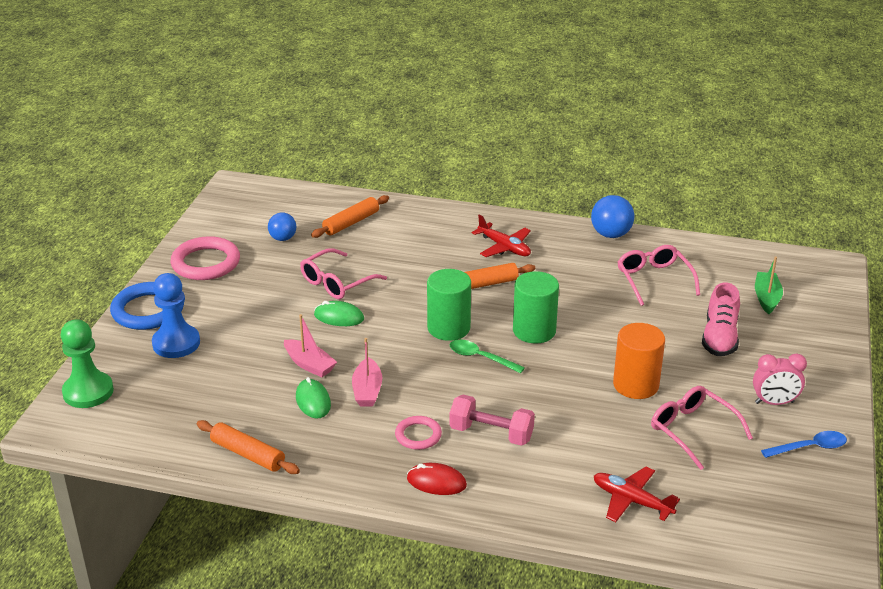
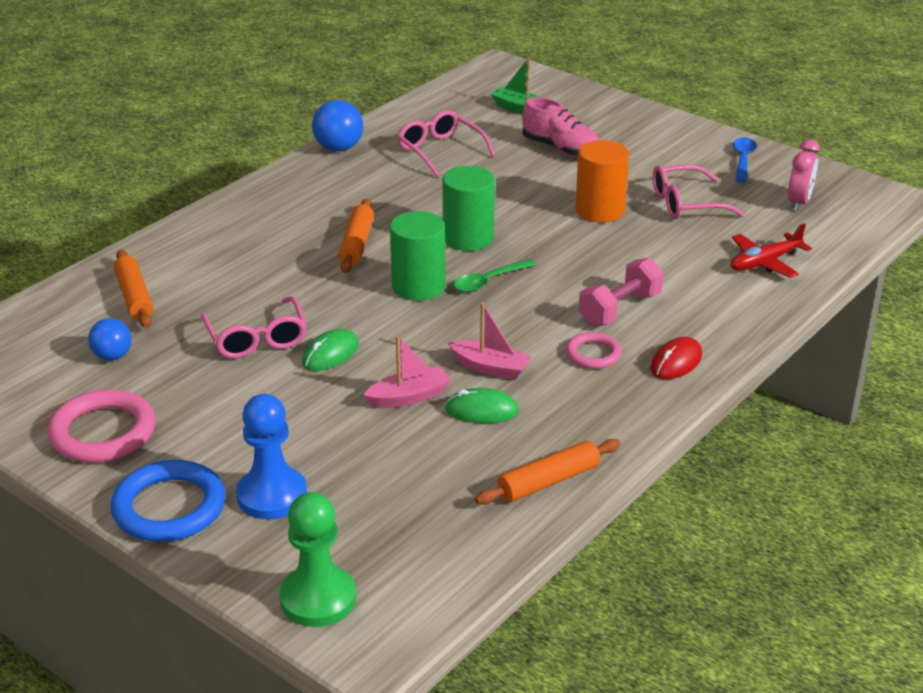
camera: 65 degrees left, 0 degrees up
(504, 247) = (298, 212): red plane -> none
(654, 279) = (440, 151): pink glasses -> pink glasses turned 45 degrees clockwise
(774, 402) = (673, 155): pink clock -> pink clock (799, 203)

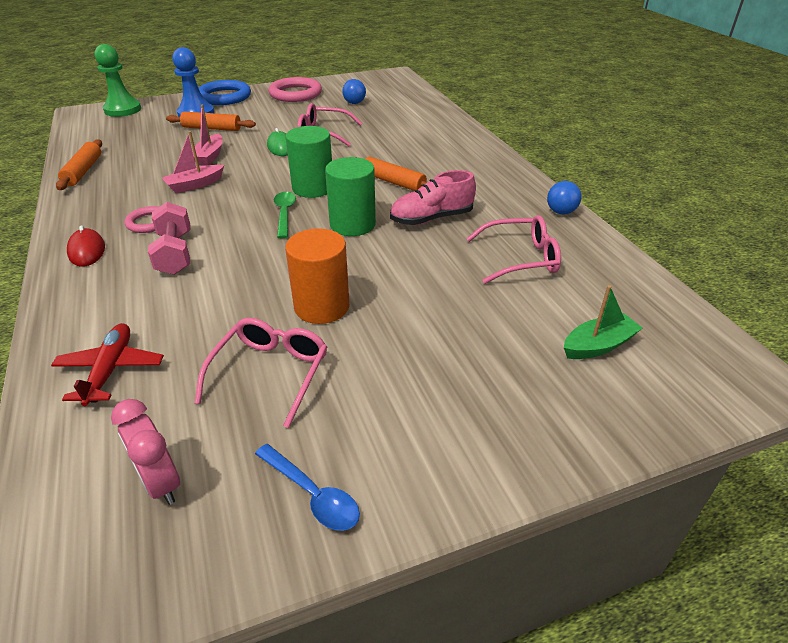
camera: 120 degrees right, 5 degrees up
(134, 297) = (405, 114): orange rolling pin -> orange rolling pin (212, 128)
(338, 148) = (561, 212): blue ball -> blue ball, size x0.66
(481, 410) = (165, 171): green mouse -> none
(561, 149) = (471, 335): pink shoe -> pink shoe (431, 218)

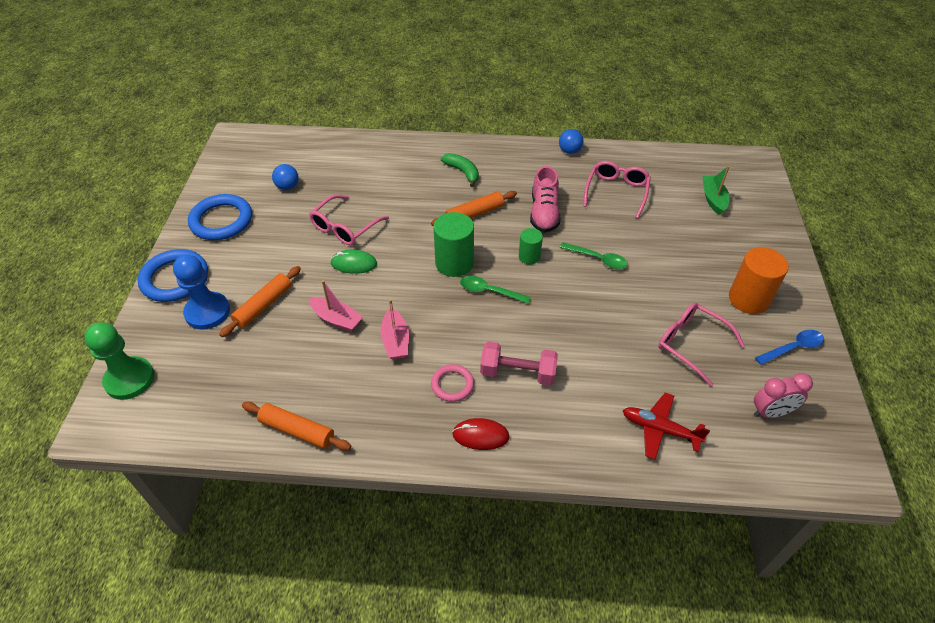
camera: 65 degrees left, 10 degrees up
(295, 94) = (221, 220): pink ring -> blue ring
(322, 306) = (630, 302): orange cylinder -> orange cylinder (748, 299)
(352, 224) = (529, 256): green cylinder -> green cylinder, size x0.57
(382, 268) = (598, 259): none -> green spoon
(451, 163) = (462, 172): none -> green banana

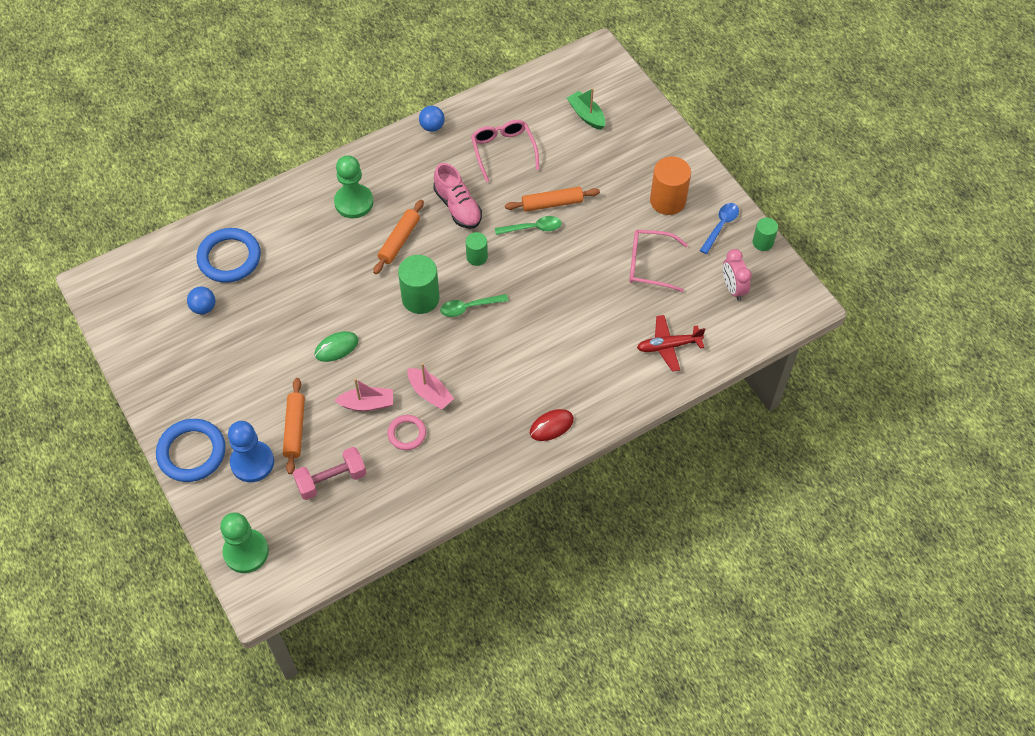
camera: 35 degrees left, 10 degrees up
(221, 220) = (175, 376): blue ring -> blue ring (229, 258)
(297, 430) = (417, 505): orange rolling pin -> orange rolling pin (552, 203)
(344, 227) = (297, 318): pink glasses -> none
(452, 384) = (501, 401): pink ring -> pink ring (407, 434)
(462, 172) = (354, 202): green banana -> green pawn
(517, 373) = (542, 363): pink dumbbell -> pink dumbbell (331, 480)
(771, 412) = (733, 288): pink clock -> pink clock turned 120 degrees clockwise
(834, 386) = (763, 242): none -> green cylinder

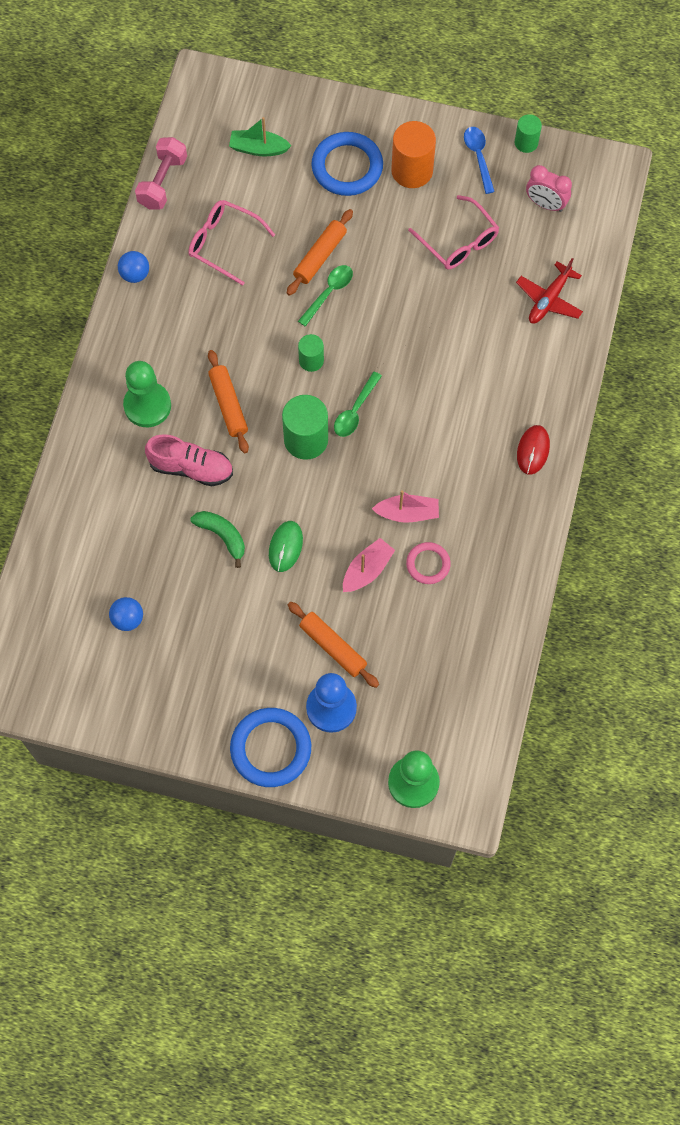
camera: 45 degrees left, 10 degrees up
(229, 258) = (96, 555): blue ring -> blue ring (347, 167)
(309, 309) = (222, 536): none -> green banana
(331, 480) = (412, 659): pink dumbbell -> pink dumbbell (162, 182)
(458, 207) = (243, 330): pink shoe -> pink shoe (191, 468)
(649, 265) = (458, 242): pink glasses -> pink glasses turned 90 degrees counterclockwise

